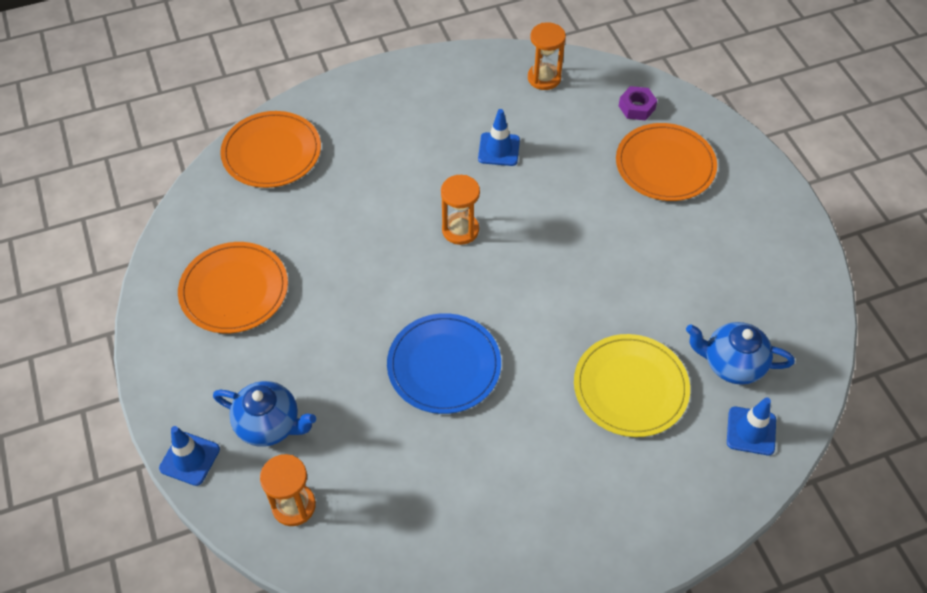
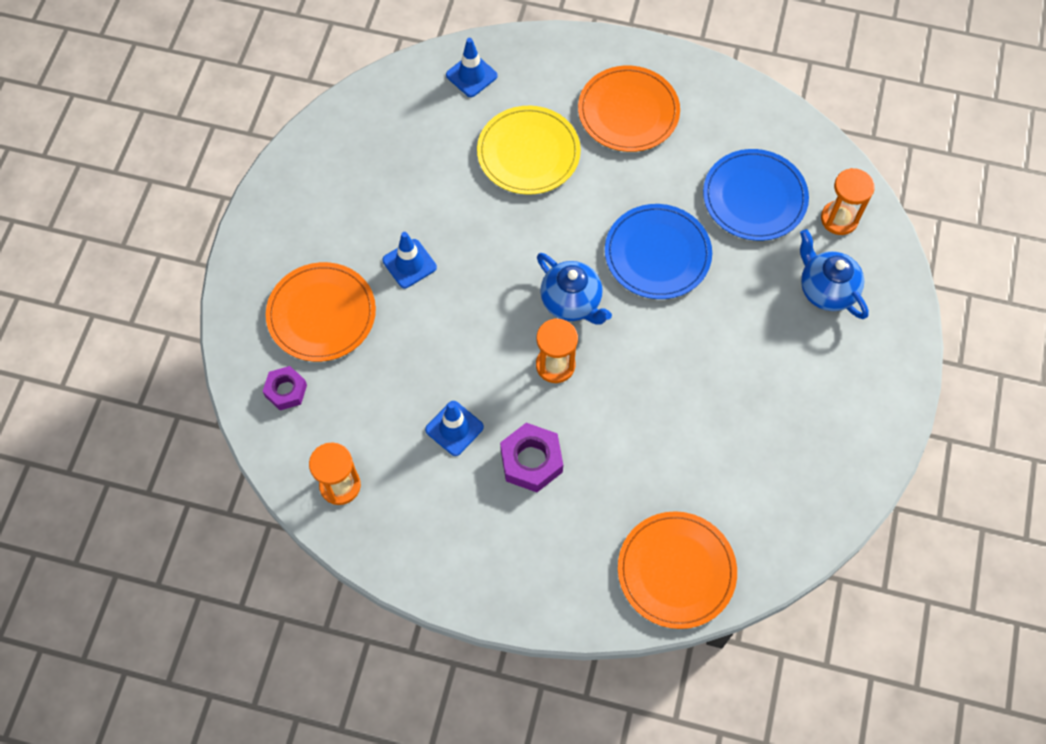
camera: 145 degrees left, 10 degrees up
(189, 459) = (903, 300): blue traffic cone -> blue traffic cone (409, 264)
(234, 290) = (794, 431): orange plate -> orange plate (628, 111)
(390, 476) = (754, 197): none -> blue plate
(426, 160) = (531, 461): none -> purple nut
(732, 364) = (439, 124): blue teapot -> blue teapot (572, 302)

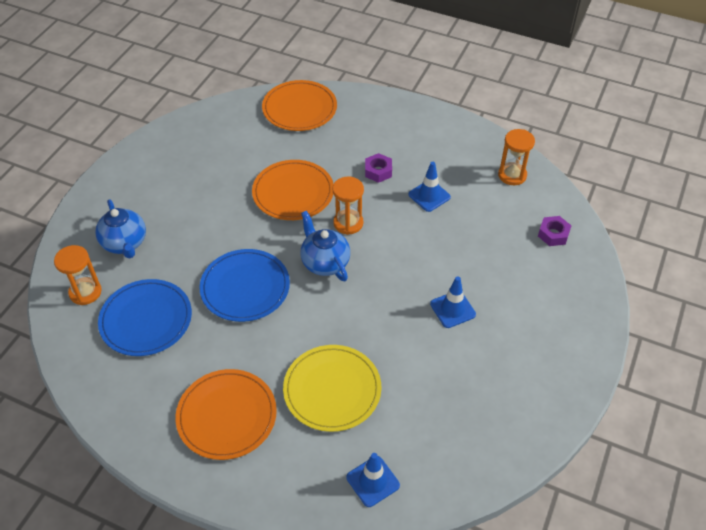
camera: 170 degrees left, 15 degrees down
(321, 314) = (527, 282): orange plate -> orange plate (293, 192)
(531, 461) = (378, 171): purple nut -> purple nut, size x0.66

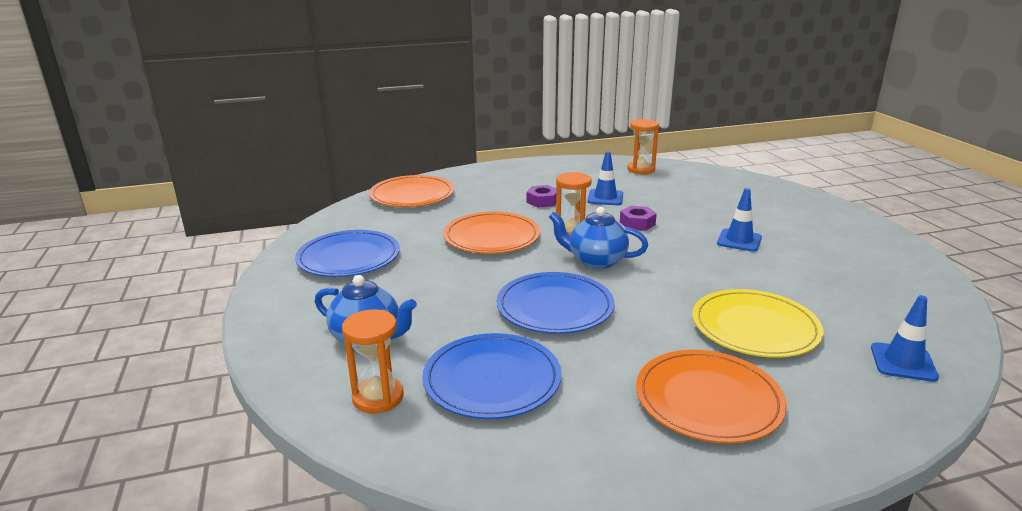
camera: 40 degrees left, 25 degrees down
(189, 159) = (348, 257): none -> blue plate
(553, 234) = (721, 182): purple nut -> purple nut (637, 223)

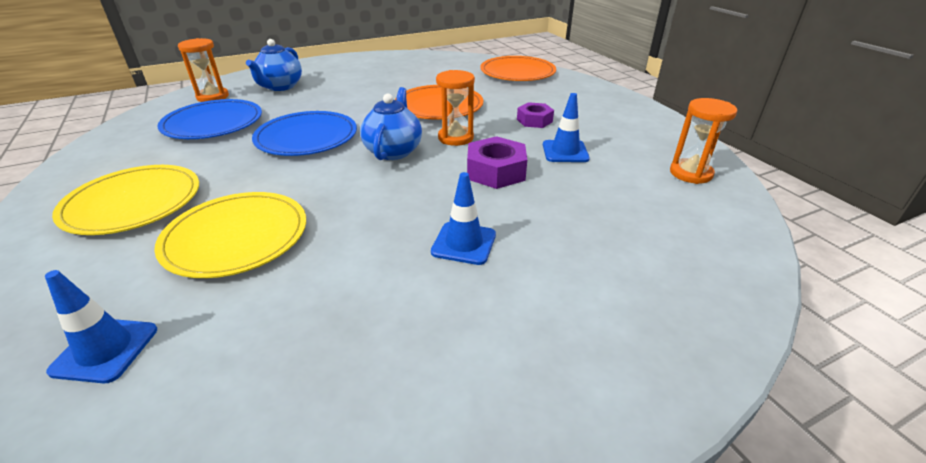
camera: 80 degrees right, 10 degrees up
(348, 257) = (393, 69): blue plate -> none
(637, 223) = (495, 171): purple nut -> purple nut, size x1.51
(708, 399) = (133, 203): orange plate -> yellow plate

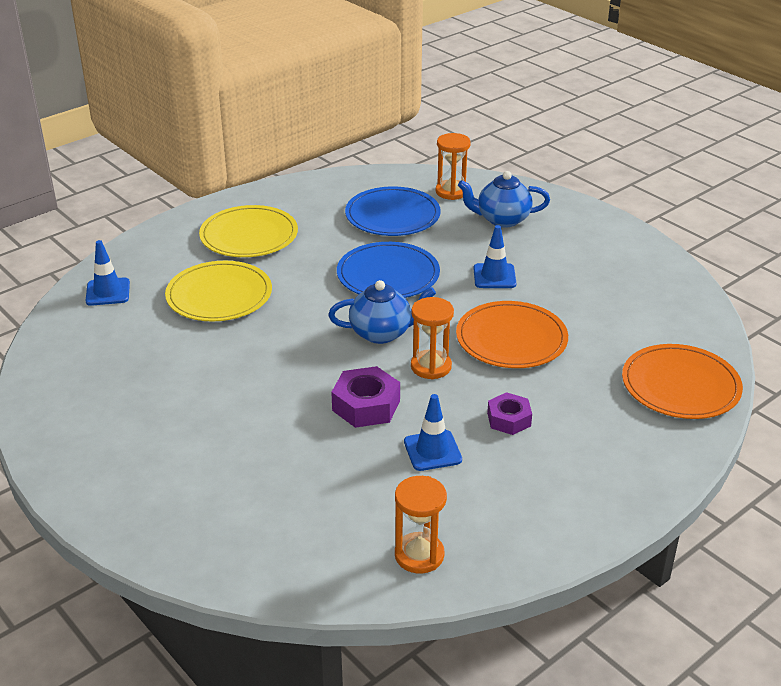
camera: 75 degrees right, 0 degrees up
(464, 243) = (238, 405): blue traffic cone -> blue traffic cone (494, 276)

